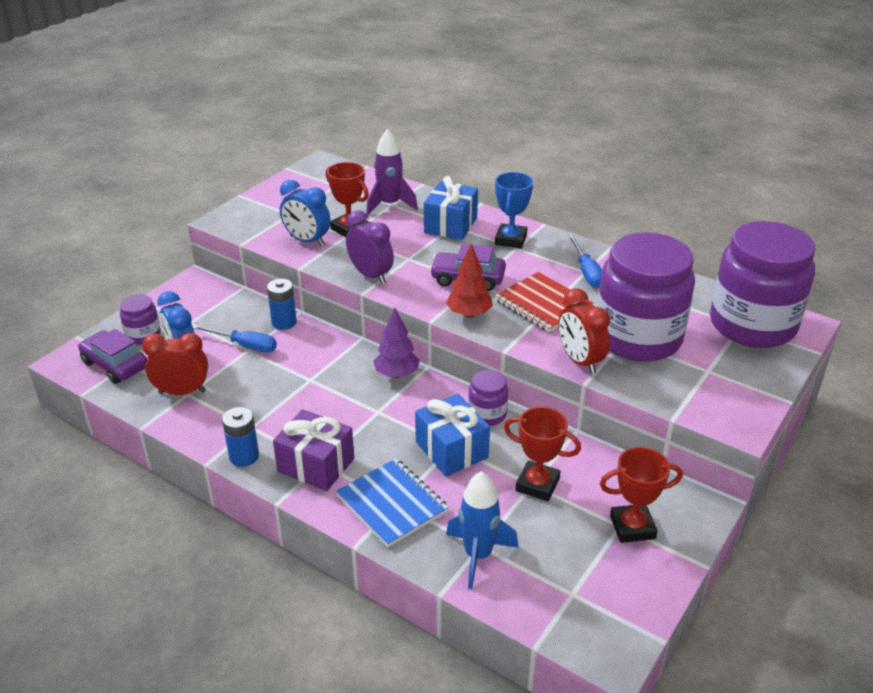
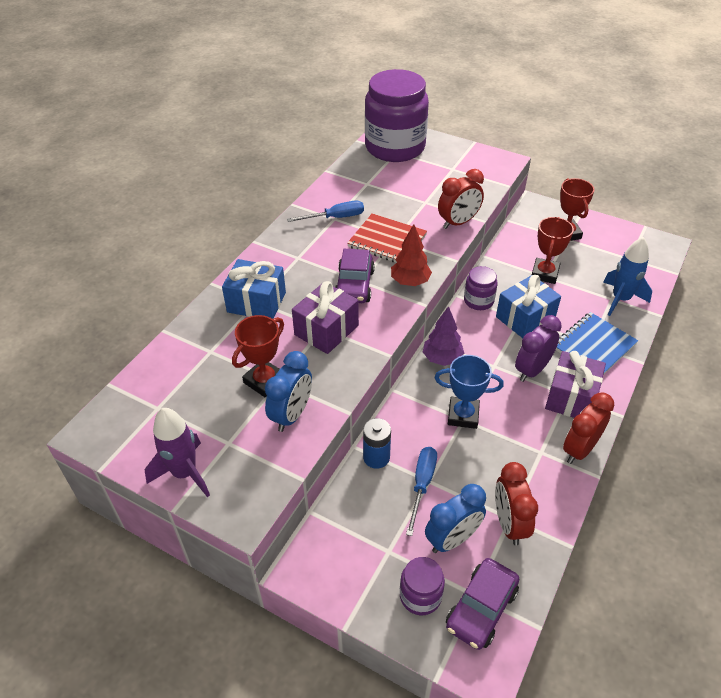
camera: 95 degrees left, 10 degrees up
(244, 456) = (579, 449): blue battery -> red clock
(371, 275) = (356, 352): purple clock -> purple clock (532, 370)
(390, 205) = (211, 353): purple rocket -> purple rocket (185, 473)
(405, 260) = (326, 330): none -> purple gift
(511, 240) = (284, 261): blue trophy -> blue trophy (463, 415)
(542, 304) = (387, 241): red notebook -> red notebook turned 75 degrees clockwise
(638, 338) = (422, 195): purple jar -> none

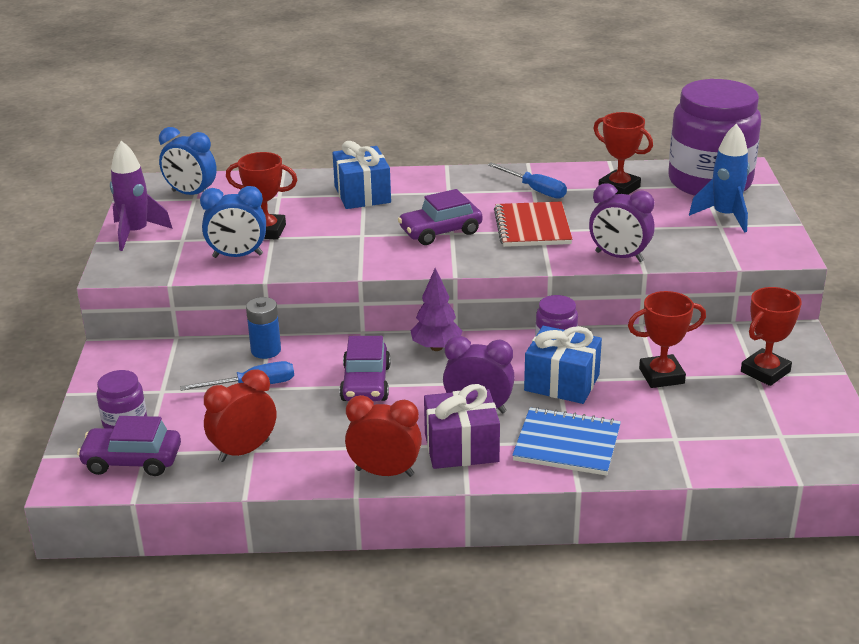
camera: 60 degrees right, 15 degrees down
(326, 330) = (361, 238): purple gift -> none
(368, 183) = (619, 188): none -> red trophy
(410, 282) = (481, 258): red tree -> none
(452, 539) = (200, 422): blue clock -> blue clock (191, 194)
(458, 223) = (619, 257): red clock -> purple clock
(463, 415) = (366, 383): blue trophy -> purple car
(620, 299) = (682, 445): blue rocket -> blue rocket (725, 216)

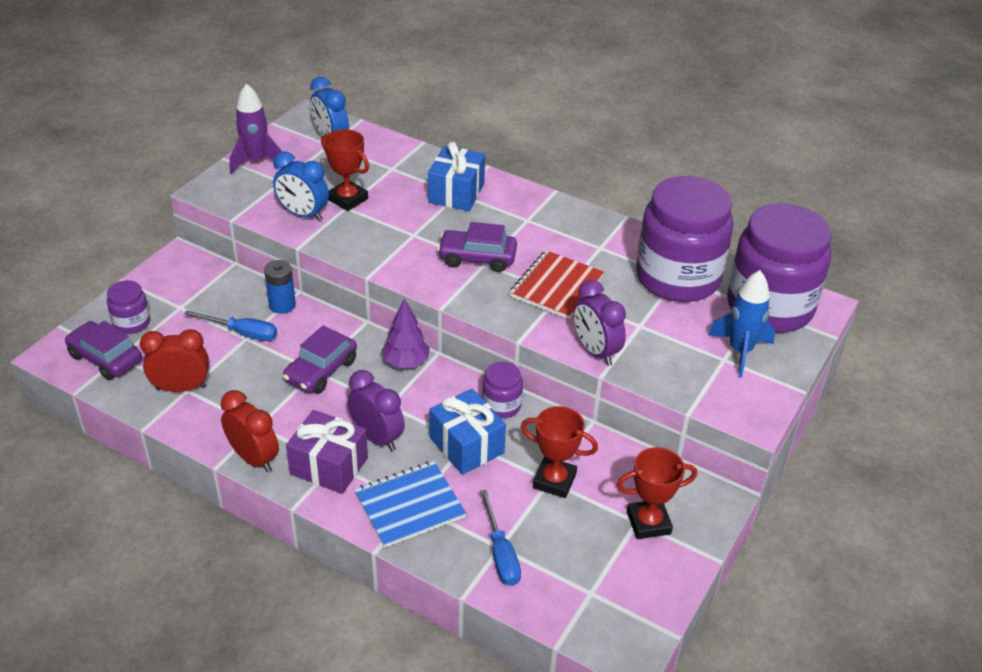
camera: 30 degrees right, 10 degrees up
(535, 190) = (601, 248): blue screwdriver -> blue screwdriver (500, 553)
(567, 444) = (409, 505): blue notebook -> blue notebook turned 75 degrees counterclockwise
(619, 188) = (678, 277): red trophy -> purple jar

